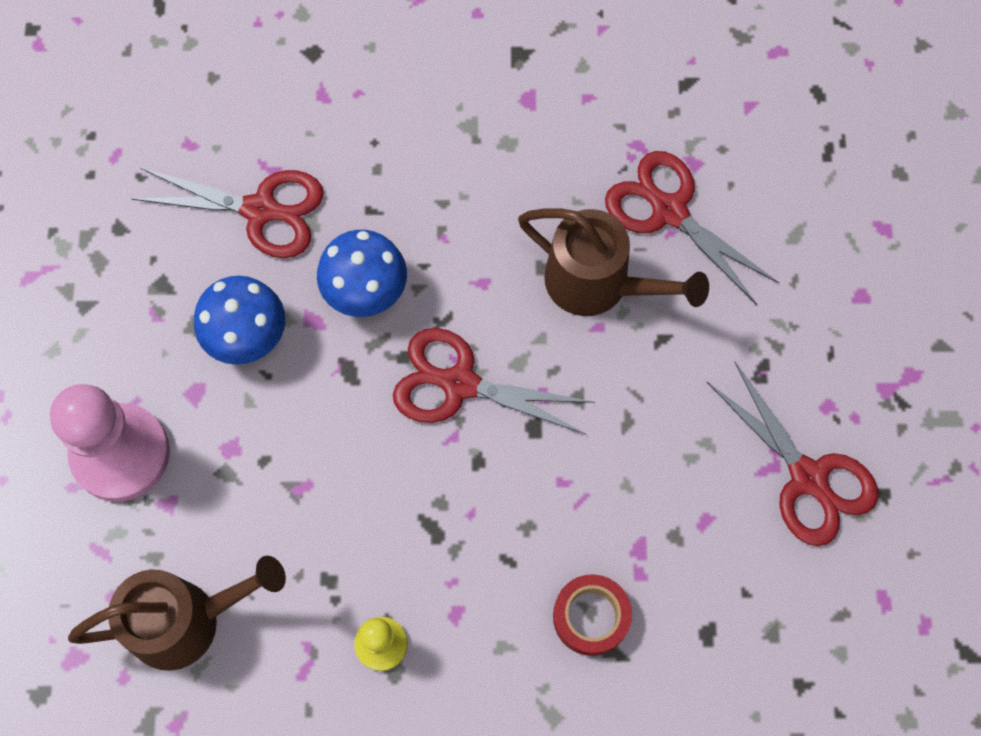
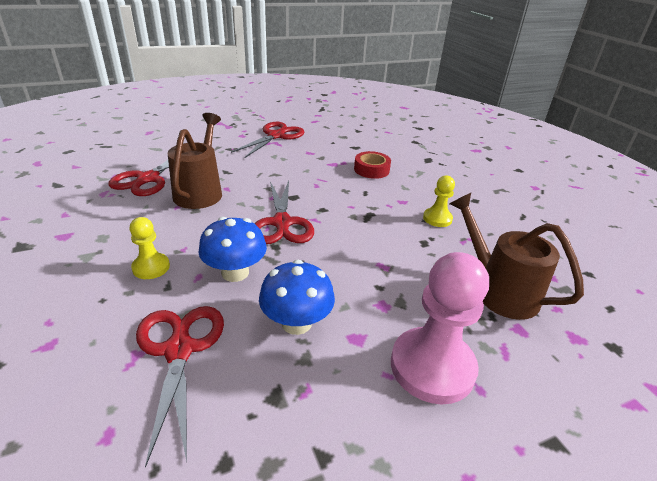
camera: 115 degrees left, 35 degrees down
(415, 196) = (151, 267): none -> yellow pawn

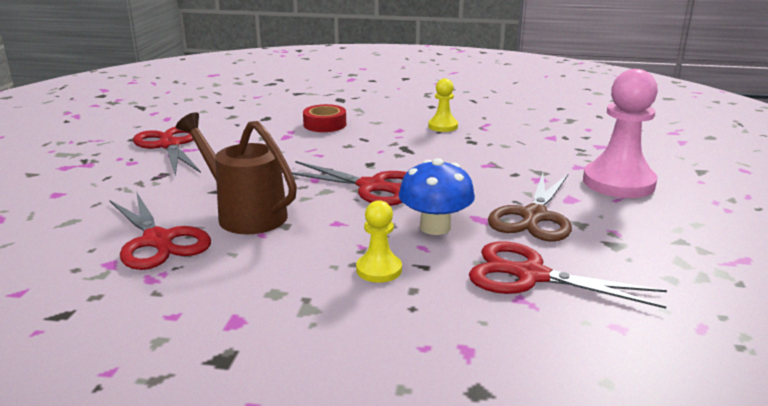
camera: 55 degrees left, 10 degrees down
(296, 323) = (534, 216): blue mushroom -> brown scissors
(498, 290) = (555, 138): brown watering can -> none

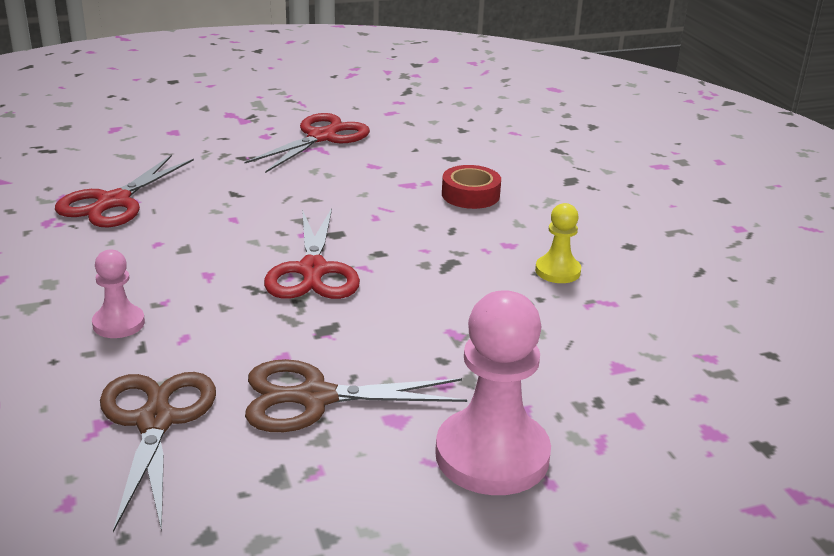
camera: 60 degrees right, 5 degrees up
(245, 214) = (193, 222): brown watering can -> none
(379, 270) = (118, 323): yellow pawn -> pink pawn
(435, 227) = (236, 334): blue mushroom -> none
(531, 275) = (155, 422): red scissors -> brown scissors

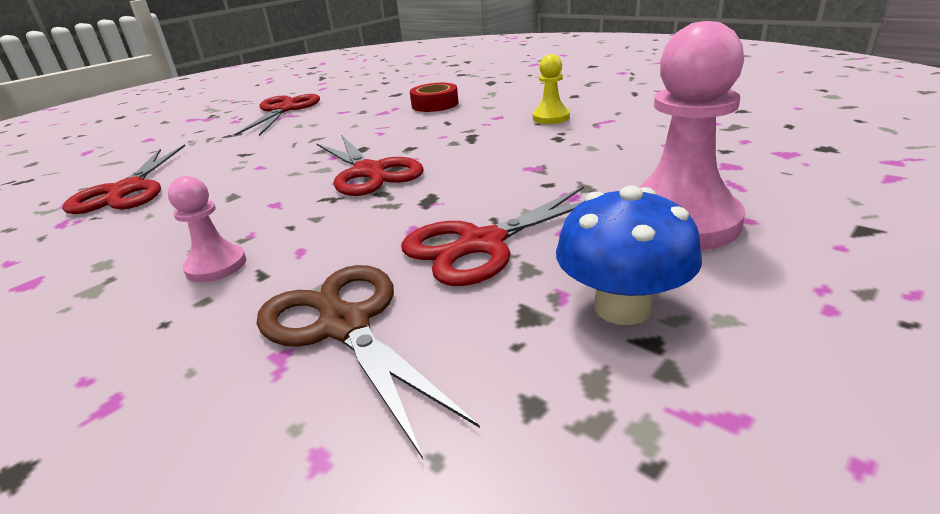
camera: 25 degrees left, 0 degrees up
(315, 398) = (482, 244): brown scissors -> red scissors
(343, 503) = (622, 307): none -> blue mushroom

